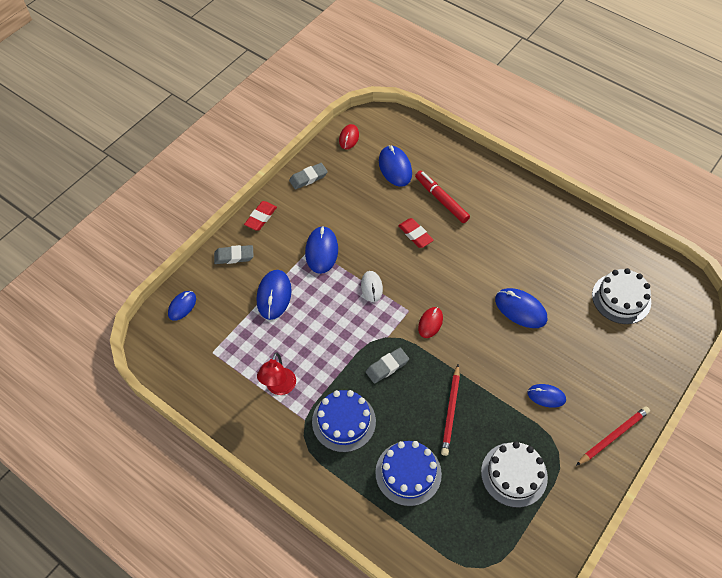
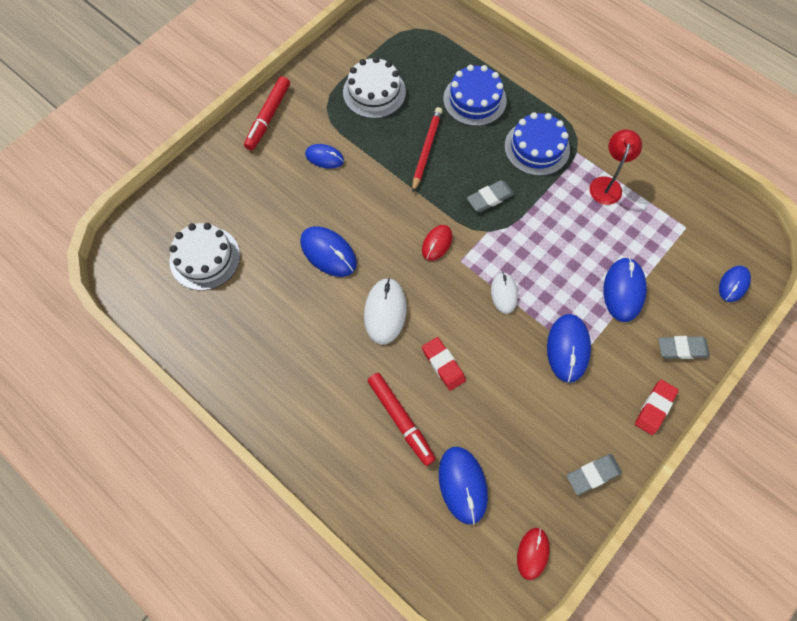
camera: 175 degrees left, 10 degrees up
(465, 267) = (385, 312): none -> white mouse
(613, 436) = (268, 117): red pencil -> red marker

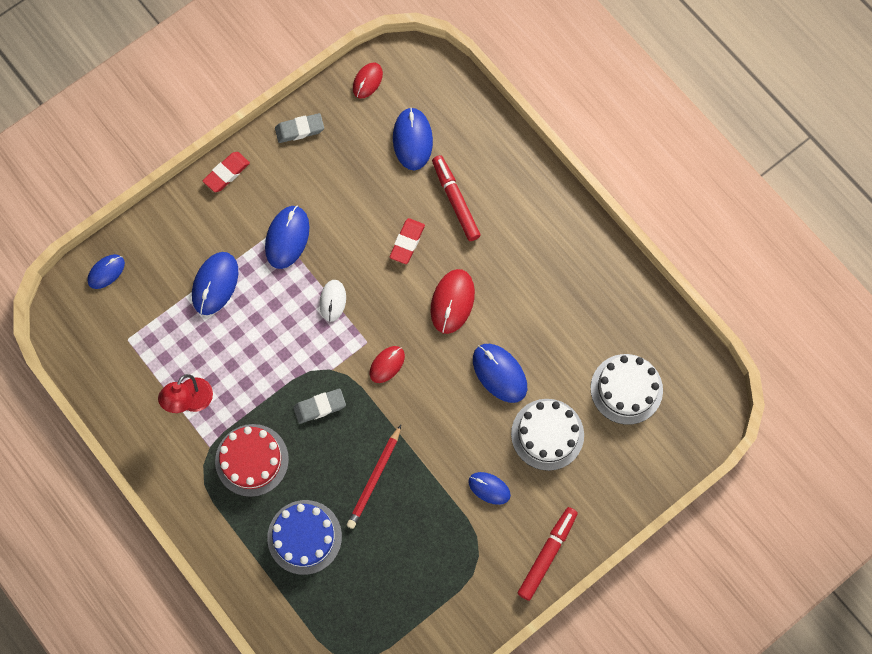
camera: 170 degrees left, 5 degrees up
(374, 92) = (419, 568): white cake -> white cake (547, 434)
(385, 312) = (452, 302): white mouse -> red mouse
(443, 365) = (407, 242): red eraser -> red eraser turned 45 degrees clockwise
(537, 147) = (252, 460): blue cake -> red cake
(682, 349) = (181, 220): grey eraser -> none

